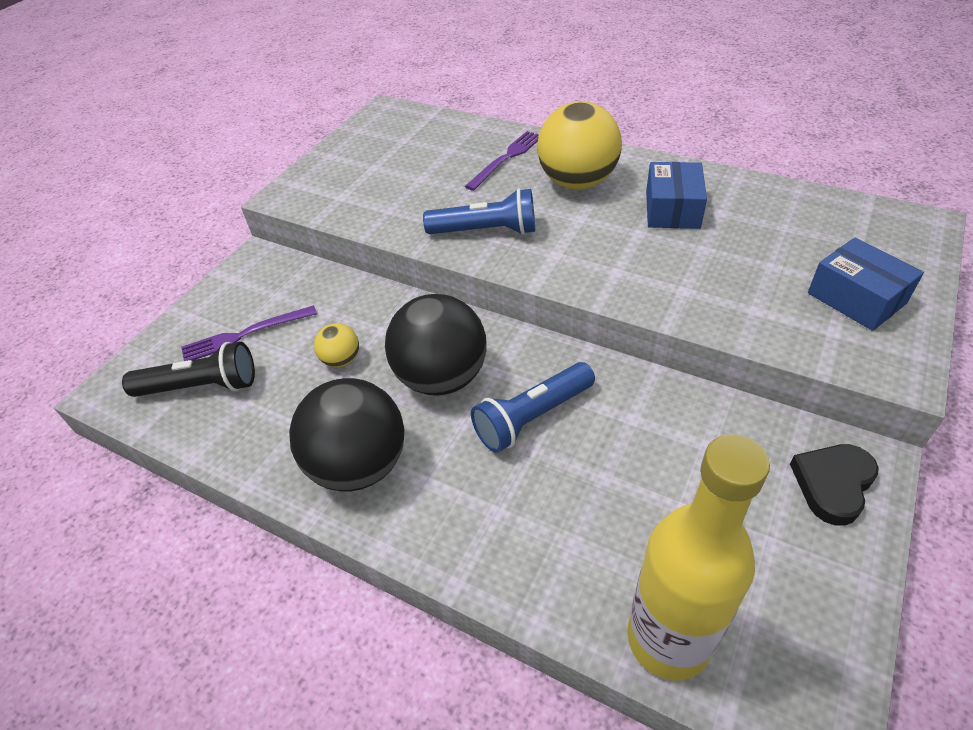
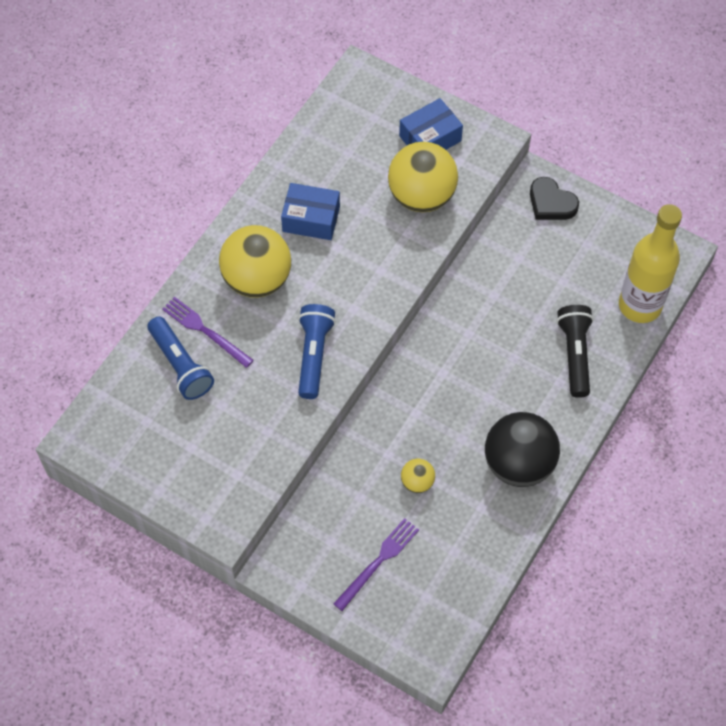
camera: 90 degrees left, 15 degrees up
(201, 386) = (434, 586): black flashlight -> black flashlight (575, 354)
(245, 335) = (378, 562): purple fork -> purple fork turned 120 degrees counterclockwise
(441, 377) = (444, 410): black ball -> none
(532, 417) = (487, 354): blue flashlight -> blue flashlight (180, 365)
(751, 298) = (421, 196): none -> yellow ball

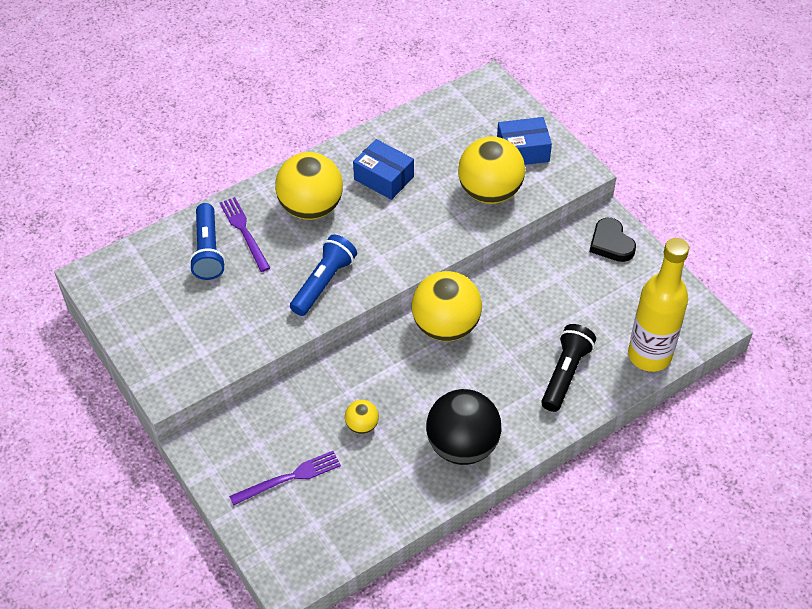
camera: 25 degrees right, 10 degrees down
(442, 350) = (446, 326): none -> yellow ball

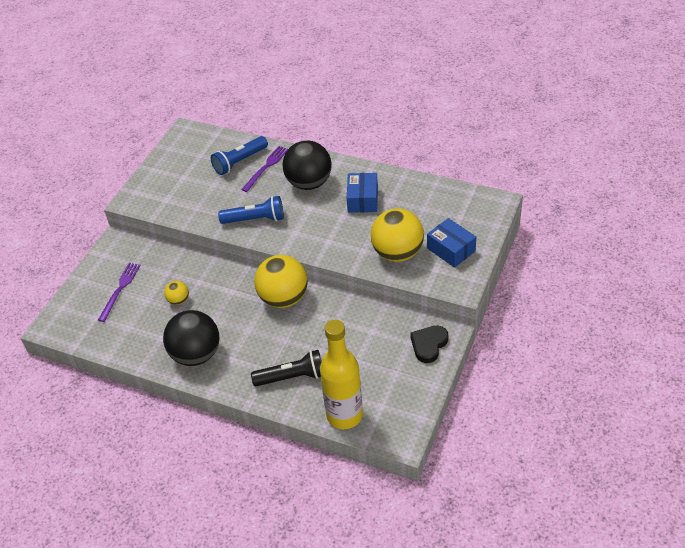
camera: 60 degrees right, 5 degrees down
(289, 478) = (120, 289): purple fork -> purple fork turned 105 degrees counterclockwise
(311, 208) = (309, 183): yellow ball -> black ball

